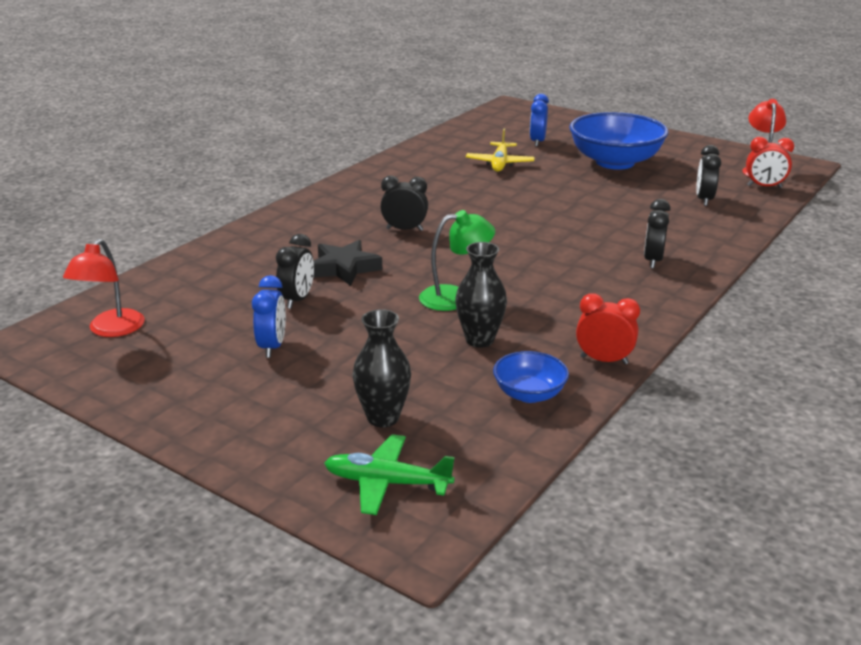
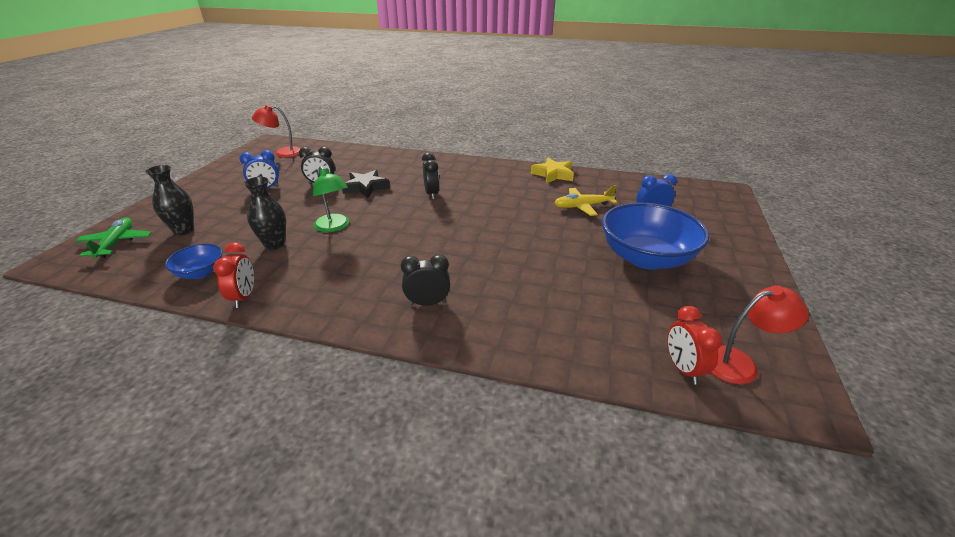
camera: 70 degrees right, 5 degrees up
(407, 160) = (553, 174): none -> yellow star
(704, 200) = (597, 323): black clock -> none

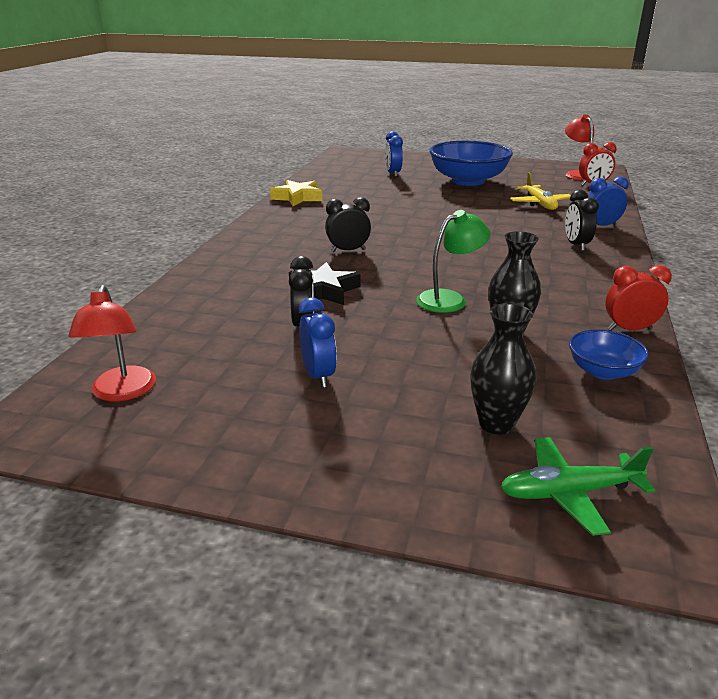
camera: 90 degrees left, 5 degrees down
(488, 335) = (601, 226): none -> blue clock
(582, 206) = (379, 191): yellow plane -> yellow plane (539, 203)

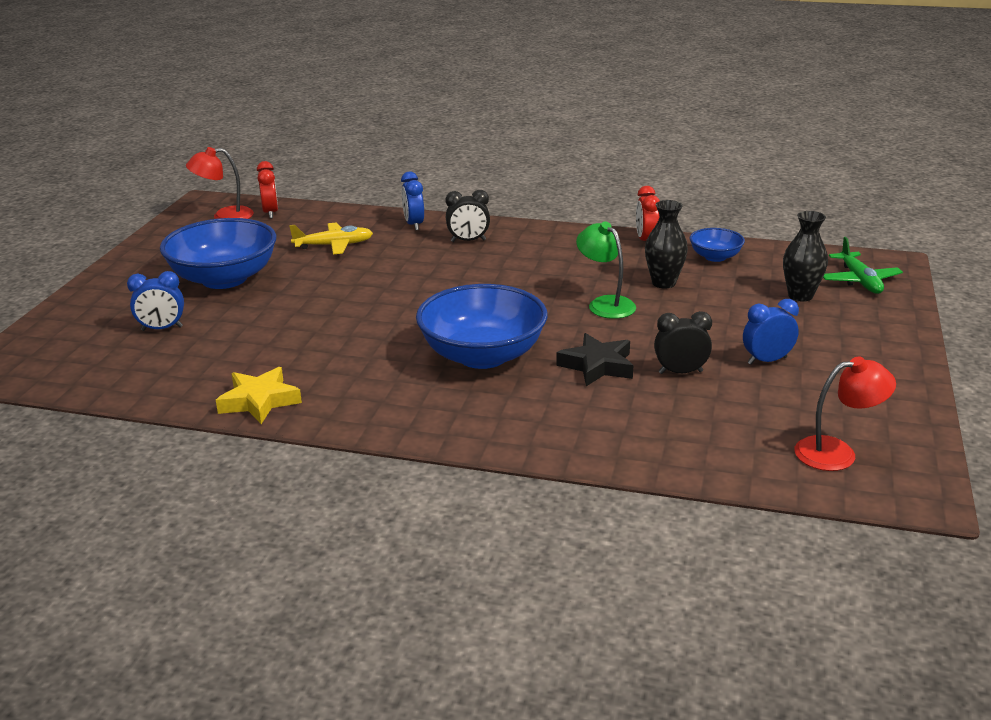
camera: 90 degrees left, 0 degrees up
(348, 251) = (482, 355): black clock -> blue bowl

